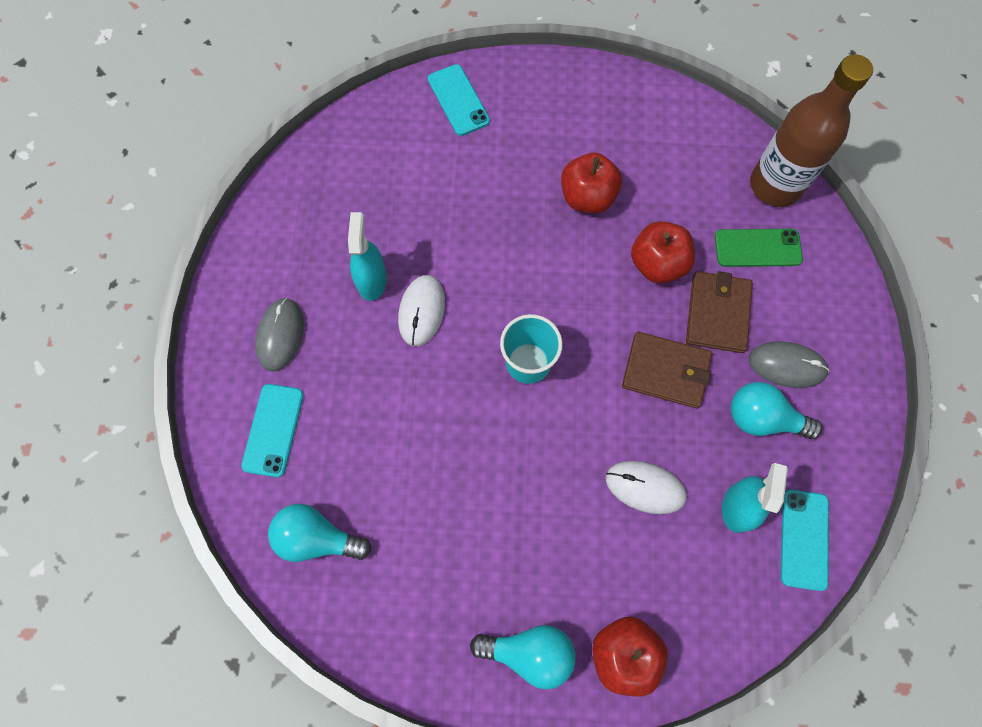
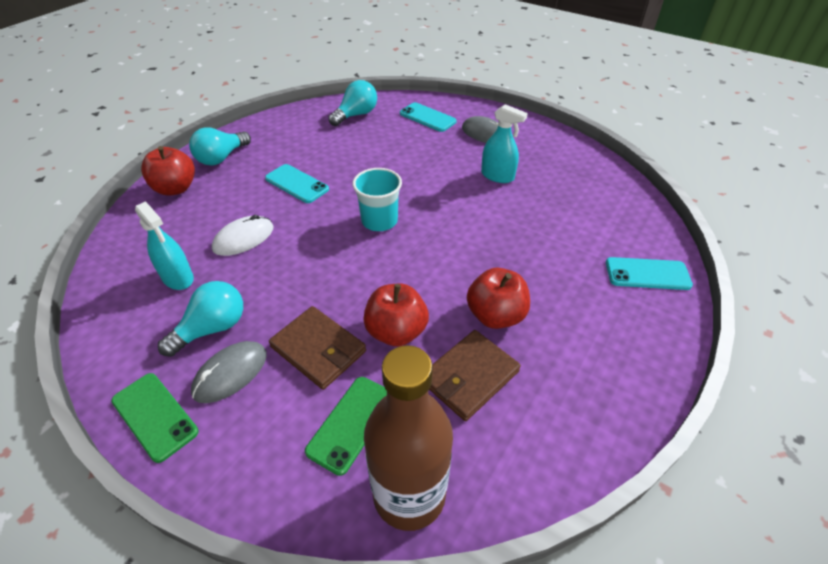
camera: 120 degrees right, 25 degrees down
(421, 311) = (458, 188): white mouse -> none
(666, 371) = (305, 289): brown wallet -> brown wallet (469, 377)
(804, 539) = (116, 302): turquoise phone -> turquoise phone (297, 184)
(858, 391) = (154, 416): none -> green phone

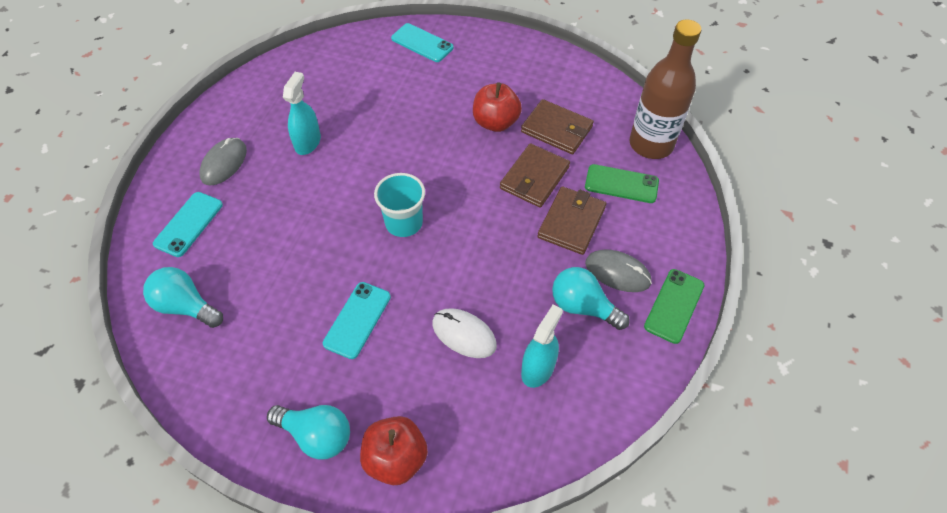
camera: 105 degrees left, 10 degrees up
(396, 331) = (534, 178): red apple -> brown wallet
(647, 274) = (422, 43): turquoise phone -> turquoise phone turned 45 degrees counterclockwise

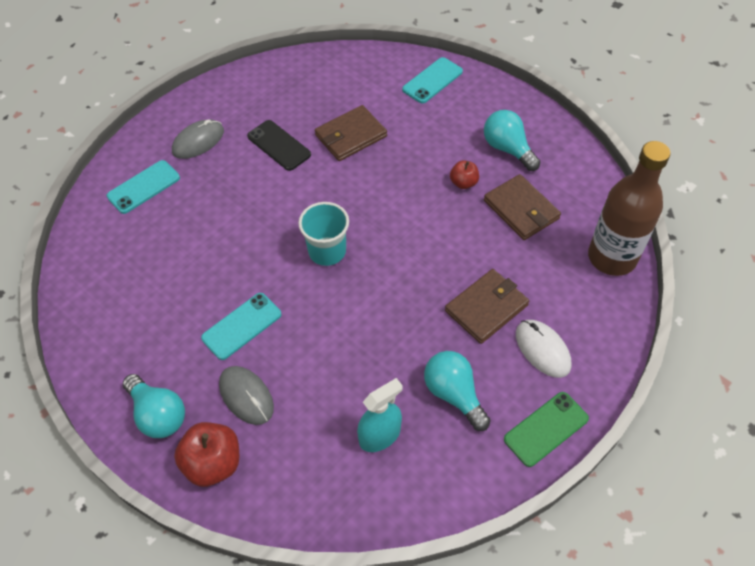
camera: 25 degrees right, 0 degrees up
(186, 306) = (108, 259): turquoise light bulb -> turquoise light bulb (507, 149)
(307, 142) = (279, 145): turquoise spray bottle -> black phone
(422, 43) = (432, 80): turquoise phone -> turquoise phone turned 75 degrees clockwise
(464, 334) = (328, 376): white mouse -> white mouse (542, 349)
(495, 122) = (463, 183): red apple -> red apple, size x0.58
(534, 178) = (473, 251): brown wallet -> brown wallet (351, 136)
(617, 272) = (506, 374): grey mouse -> grey mouse (246, 396)
(621, 184) = (558, 287): green phone -> none

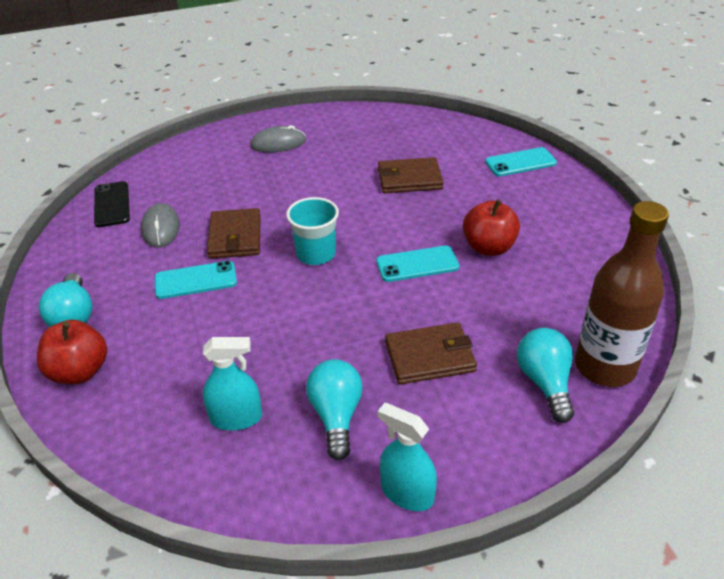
camera: 30 degrees right, 15 degrees down
(143, 187) = (209, 159): turquoise phone -> turquoise phone (417, 264)
(246, 396) = (152, 333): grey mouse -> grey mouse (161, 228)
(279, 145) = (341, 166): black phone -> black phone (112, 204)
(463, 183) = (488, 247): red apple -> red apple, size x1.73
(507, 149) = (556, 236): turquoise light bulb -> turquoise light bulb (545, 383)
(521, 209) = (532, 289): brown wallet -> brown wallet (235, 237)
(542, 349) = (461, 418): white mouse -> none
(546, 429) = (407, 493): green phone -> turquoise spray bottle

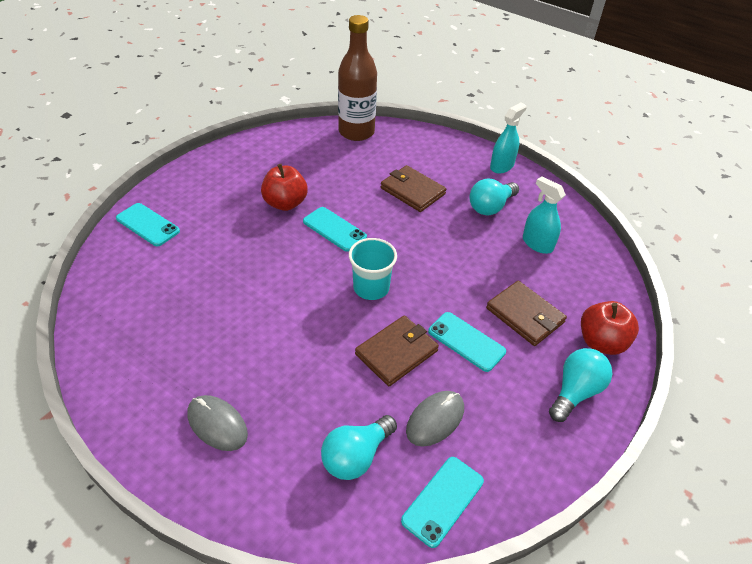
camera: 130 degrees left, 5 degrees up
(112, 204) = (443, 500): black phone -> turquoise phone
(407, 493) = (502, 166): turquoise spray bottle -> turquoise spray bottle turned 135 degrees counterclockwise
(409, 179) = (221, 281): brown wallet -> brown wallet (525, 315)
(545, 383) = (388, 147): turquoise light bulb -> turquoise light bulb (356, 456)

